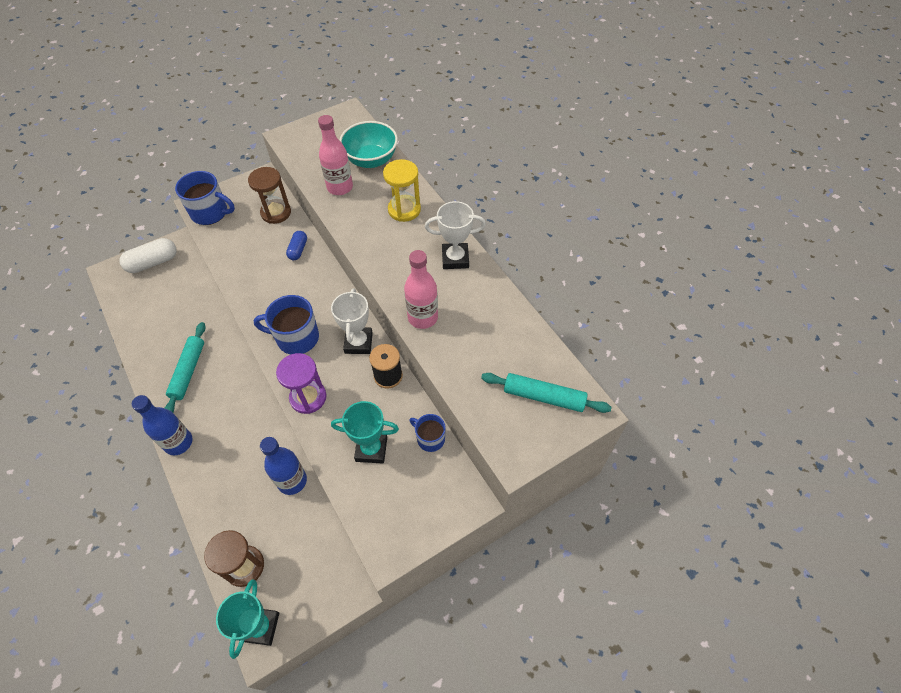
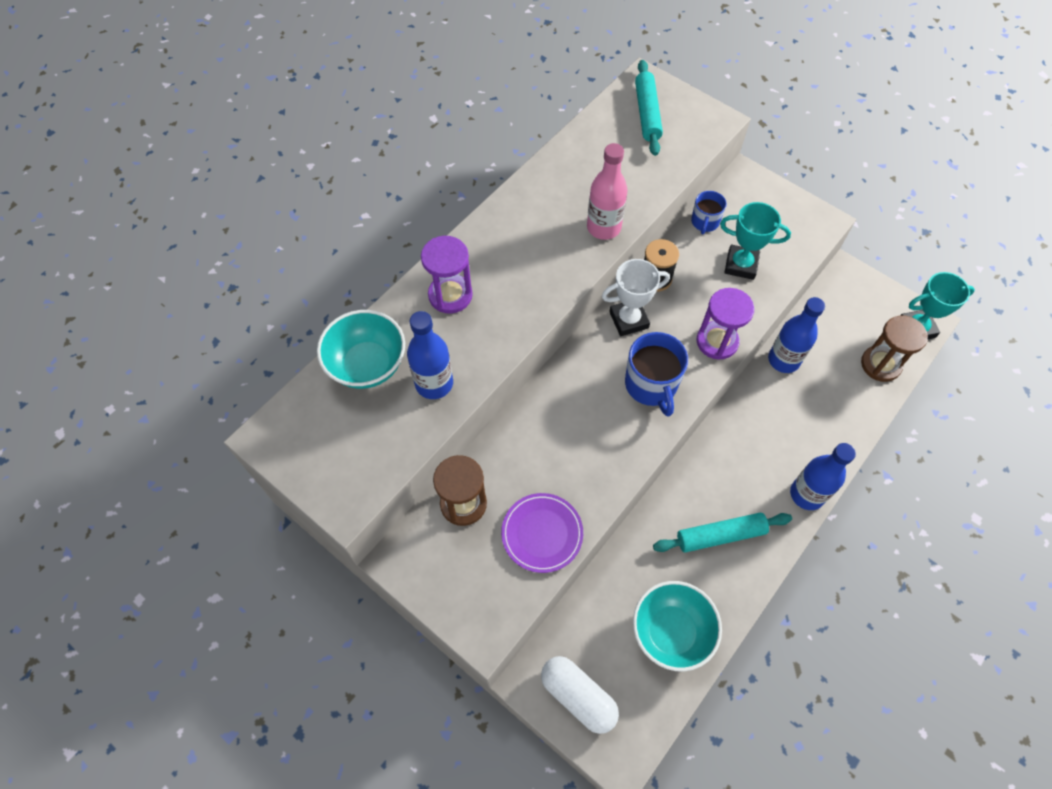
camera: 110 degrees left, 5 degrees up
(152, 319) = (671, 632): none -> turquoise bowl
(210, 213) = (494, 601): blue mug -> none
(233, 244) = (542, 533): none -> purple plate
(298, 250) = (520, 443): blue capsule -> none
(340, 187) = (434, 383): pink bottle -> blue bottle
(371, 449) = (741, 265): turquoise trophy -> turquoise trophy turned 60 degrees counterclockwise
(404, 210) = (450, 295): yellow hourglass -> purple hourglass
(455, 259) = (510, 222): white trophy -> none

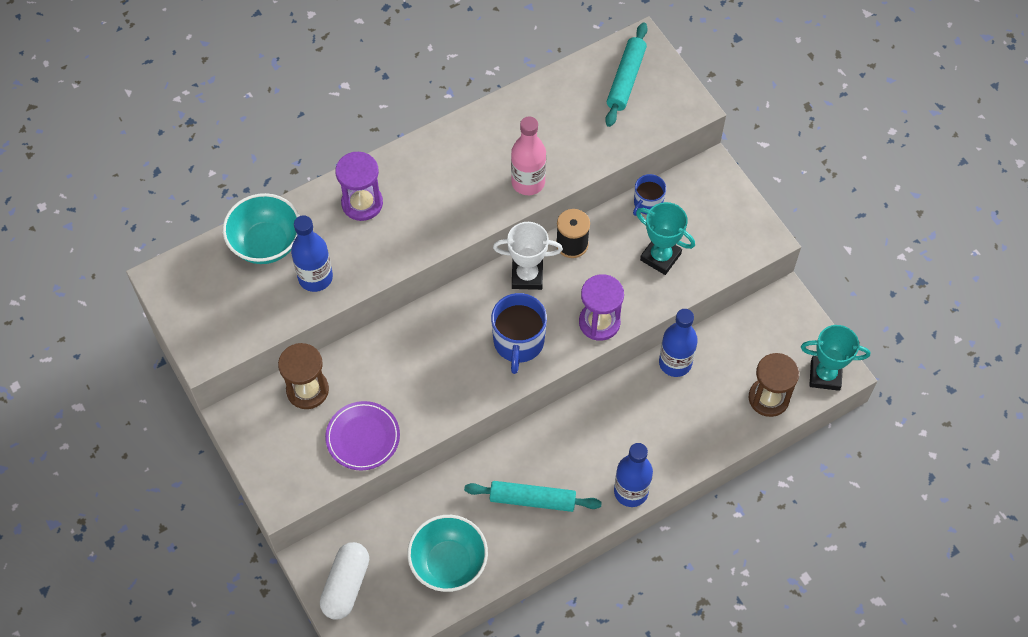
camera: 20 degrees right, 0 degrees up
(578, 696) = (346, 585): white capsule -> white capsule turned 45 degrees clockwise

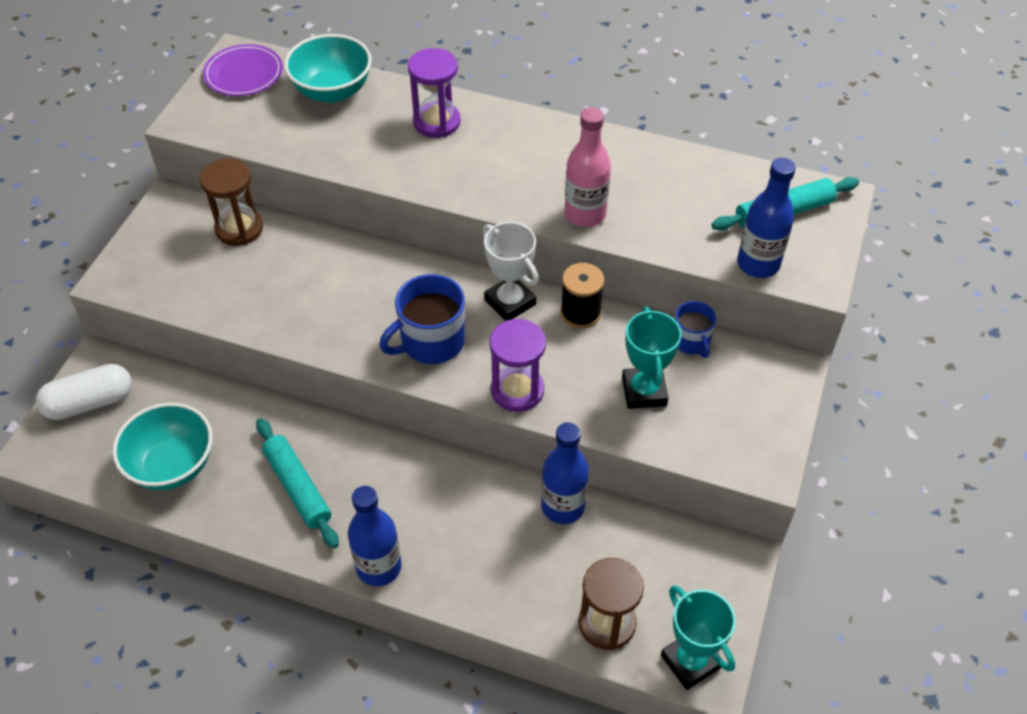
camera: 50 degrees right, 10 degrees down
(315, 277) = (329, 139): blue bottle -> blue bottle (758, 264)
(363, 437) = (224, 295): purple plate -> purple plate (244, 74)
(647, 203) = (691, 341): blue mug -> blue mug turned 105 degrees counterclockwise

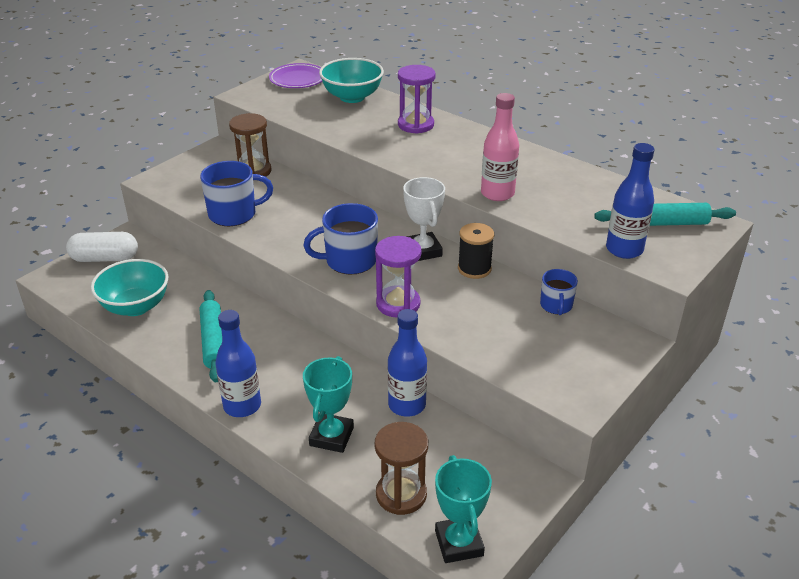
camera: 20 degrees right, 15 degrees down
(251, 307) = (234, 214): none -> blue mug
(644, 391) = (499, 328): turquoise trophy -> turquoise trophy (331, 436)

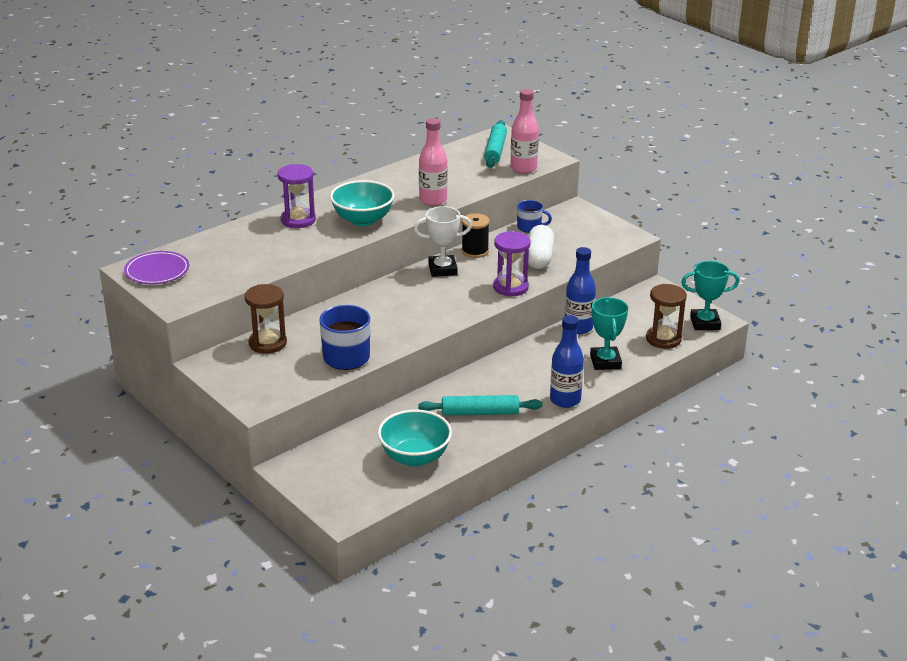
camera: 80 degrees left, 5 degrees down
(105, 258) = (322, 480): white capsule -> white capsule (539, 258)
(331, 436) = (605, 362): turquoise trophy -> turquoise trophy turned 60 degrees clockwise
(349, 261) = (445, 303): blue mug -> none
(352, 97) = (220, 245): turquoise bowl -> turquoise bowl (363, 220)
(624, 249) = (523, 168): blue bottle -> pink bottle

